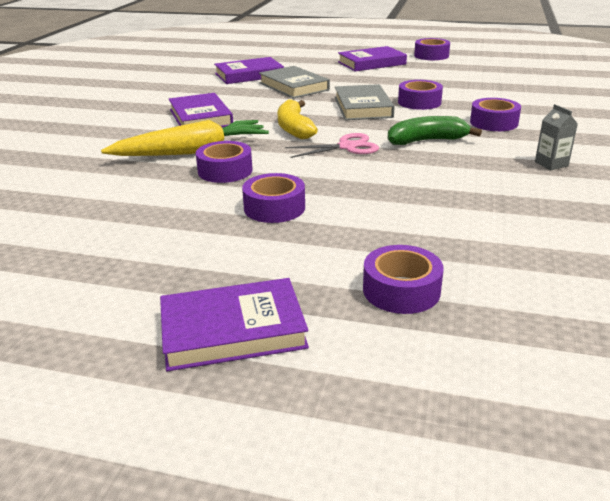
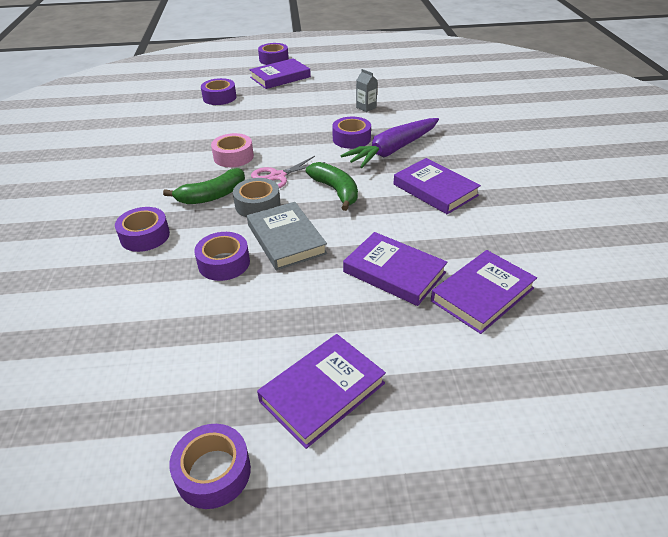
camera: 160 degrees right, 10 degrees up
(192, 152) = (393, 150): yellow carrot -> purple carrot
(274, 208) = (299, 121): purple tape -> purple tape (274, 59)
(293, 86) = (394, 272): grey book -> purple book
(294, 128) = (336, 191): yellow banana -> green banana
(379, 129) = (257, 205): none -> grey tape
(395, 174) = (233, 157): none -> pink tape
(551, 164) = (114, 186): grey carton -> grey carton (366, 107)

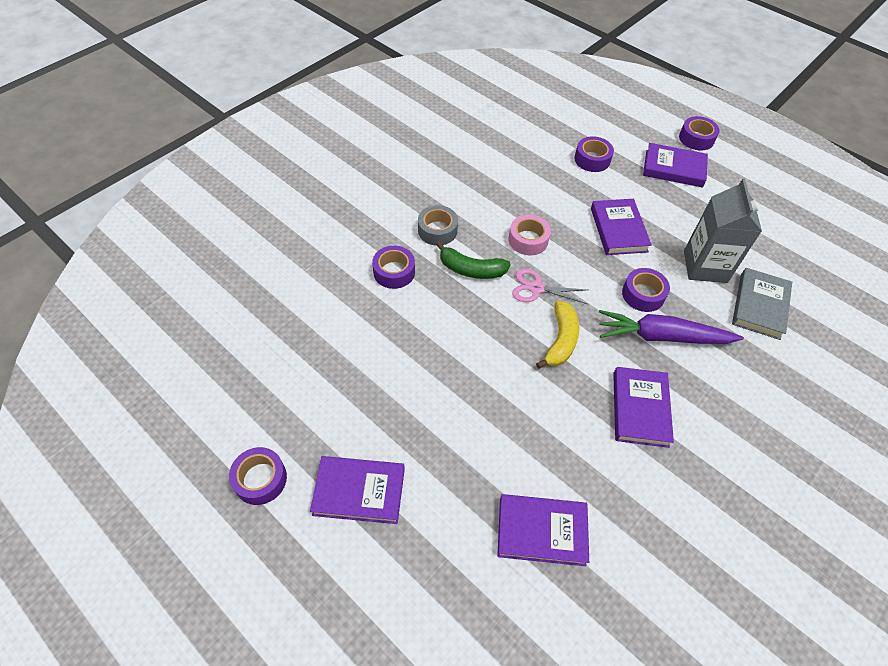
camera: 45 degrees right, 15 degrees up
(224, 263) = (413, 339): purple tape -> none
(257, 205) = (490, 305): grey tape -> grey tape (437, 230)
(286, 239) = (473, 355): grey book -> grey book (759, 306)
(336, 191) = (561, 340): green banana -> yellow banana
(366, 107) = (705, 266): grey carton -> grey carton, size x2.26
(394, 272) = (507, 452): purple book -> purple book (618, 230)

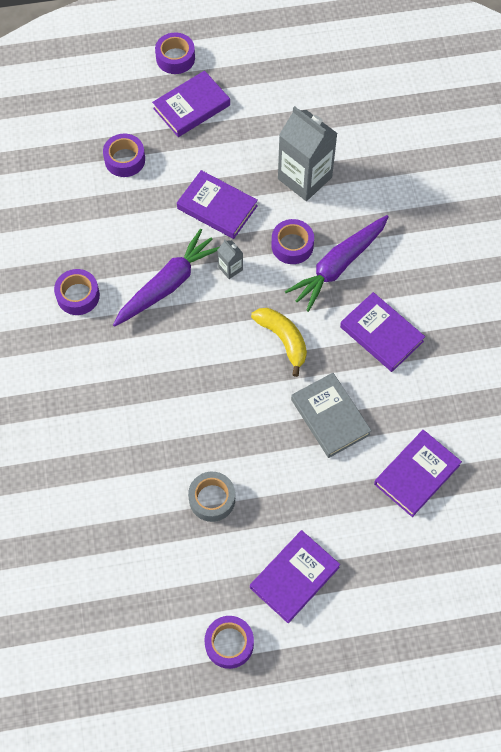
camera: 50 degrees left, 10 degrees up
(394, 272) = (111, 415): purple tape -> purple tape (78, 296)
(437, 230) = (95, 347): grey tape -> grey tape (212, 499)
(471, 269) = (160, 352): green banana -> none
(528, 240) = (168, 284): pink tape -> purple carrot
(536, 288) = (221, 317): pink scissors -> none
(581, 268) = (230, 268): none -> grey carton
(759, 306) = (368, 175): grey book -> grey book (330, 417)

